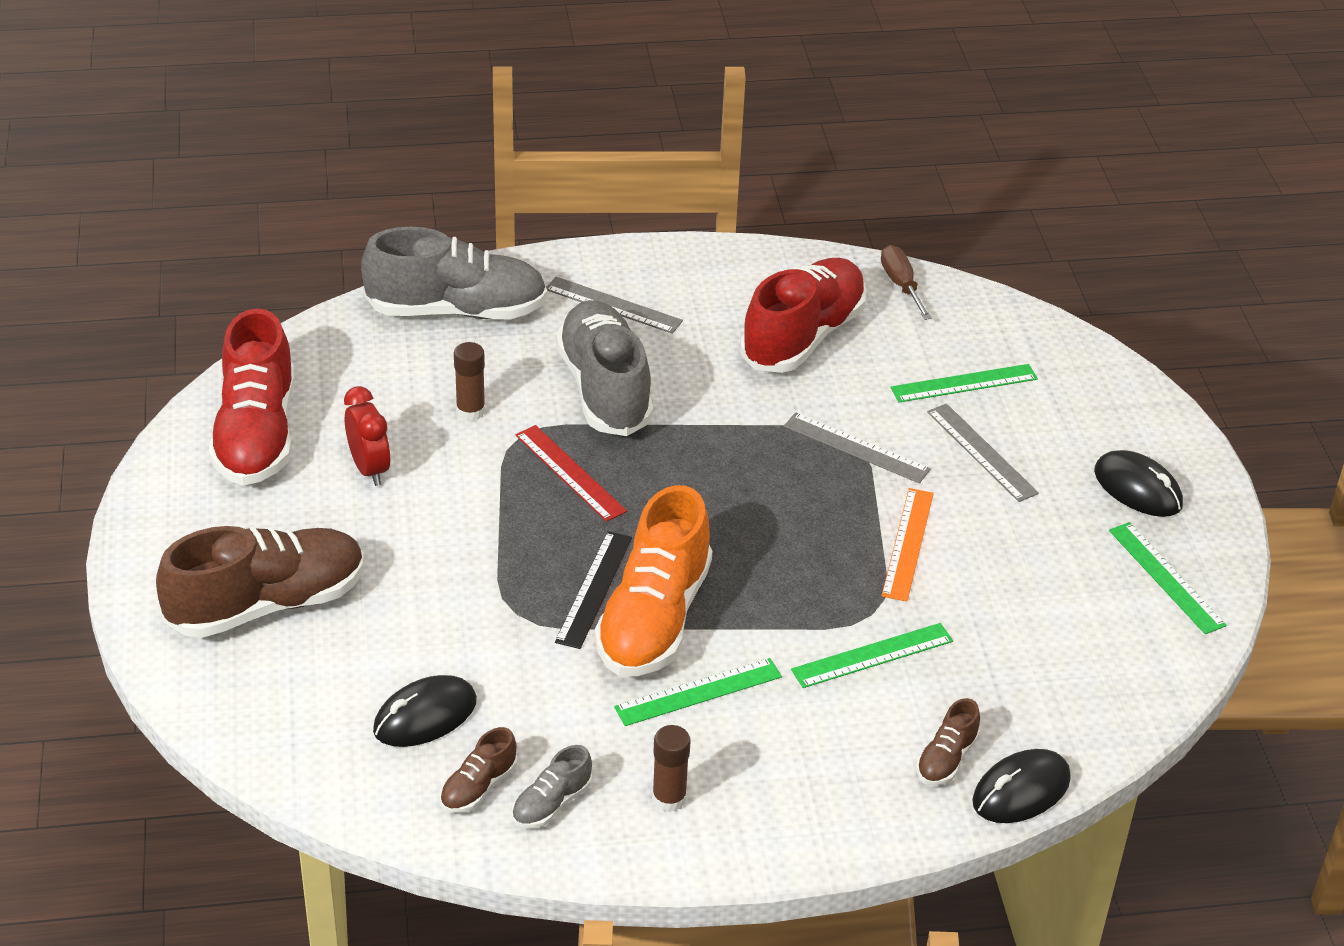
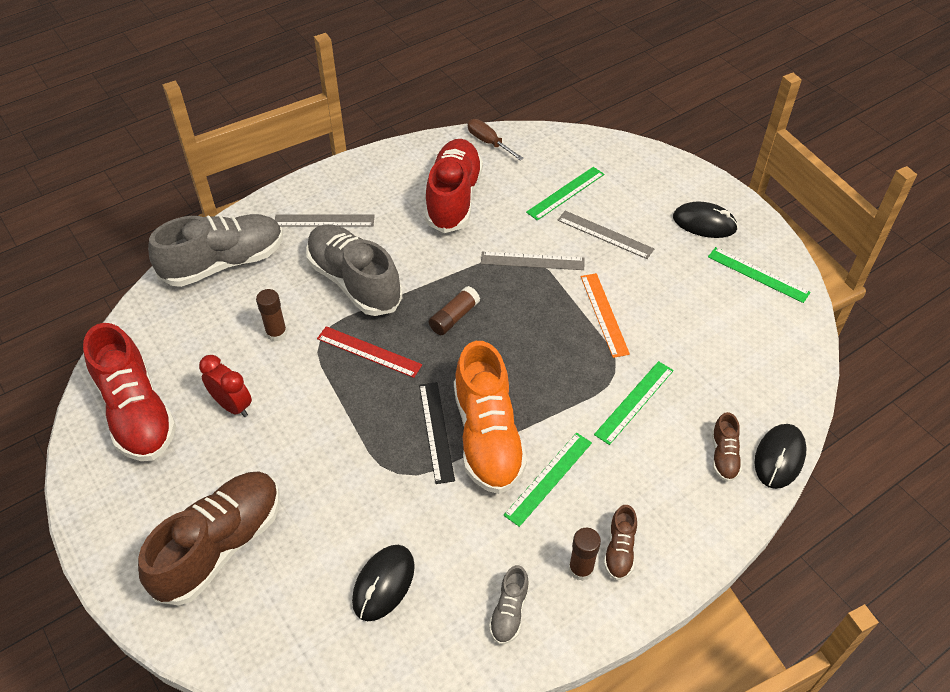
camera: 25 degrees left, 10 degrees up
(478, 787) = (453, 623): brown shoe -> brown shoe (619, 550)
(705, 475) = (454, 317): none -> brown glue stick

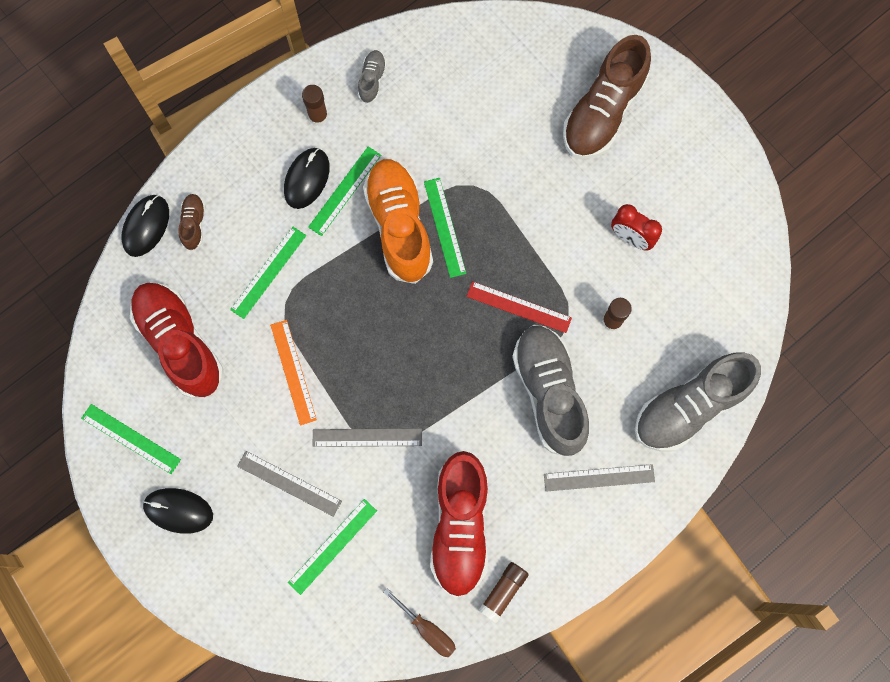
camera: 175 degrees right, 25 degrees up
(137, 412) = (713, 224): red shoe -> red shoe (180, 343)
(354, 282) = (549, 392): grey shoe -> grey shoe turned 150 degrees counterclockwise
(383, 584) = (469, 93): black mouse -> black mouse (307, 179)
(436, 431) = (444, 227): black ruler -> green ruler
(454, 317) = (442, 355): brown glue stick -> brown glue stick (503, 591)
(619, 550) = (287, 134): brown shoe -> none

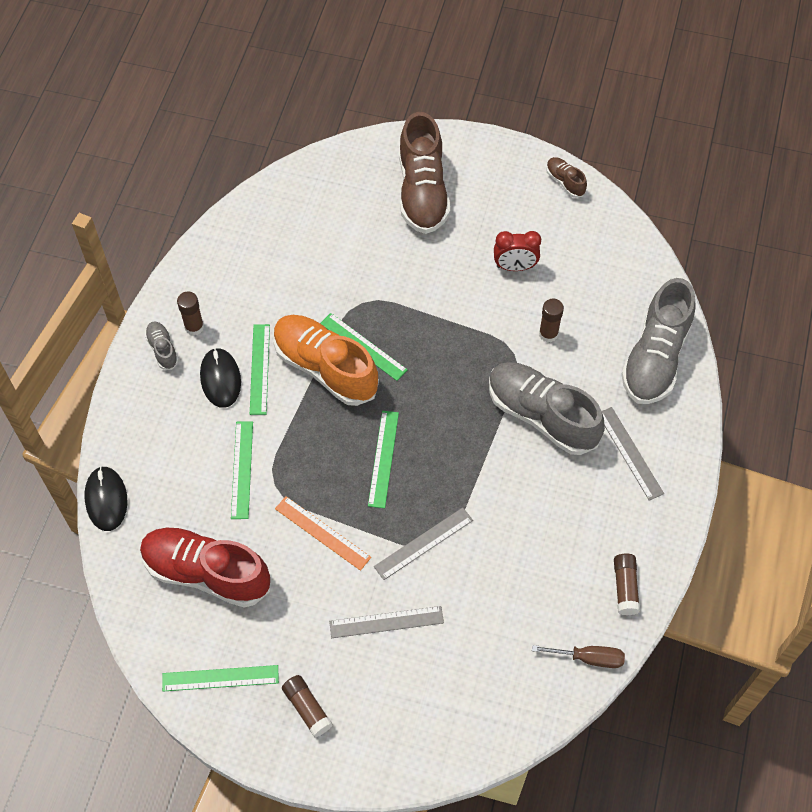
camera: 35 degrees left, 15 degrees down
(178, 510) = (307, 708): black mouse -> brown glue stick
(194, 224) = (148, 472): brown shoe -> brown shoe (565, 182)
(332, 546) = (461, 647): green ruler -> green ruler (383, 458)
(372, 80) = (219, 274): grey shoe -> grey shoe (162, 349)
(460, 526) = (552, 561): red shoe -> none
(518, 307) = (468, 368): red ruler -> none
(599, 478) = (630, 453): grey ruler -> grey ruler turned 75 degrees counterclockwise

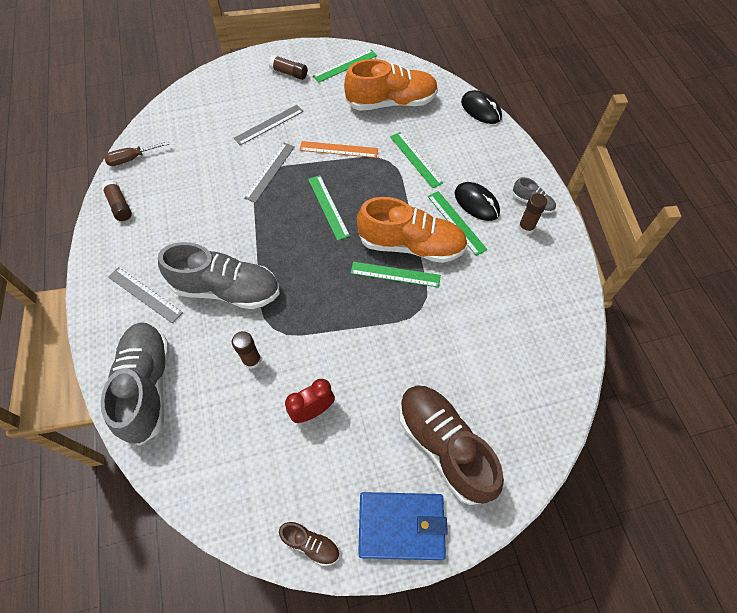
camera: 150 degrees right, 0 degrees up
(206, 573) = (391, 103): red shoe -> orange shoe
(491, 161) = (401, 526): none -> blue wallet

